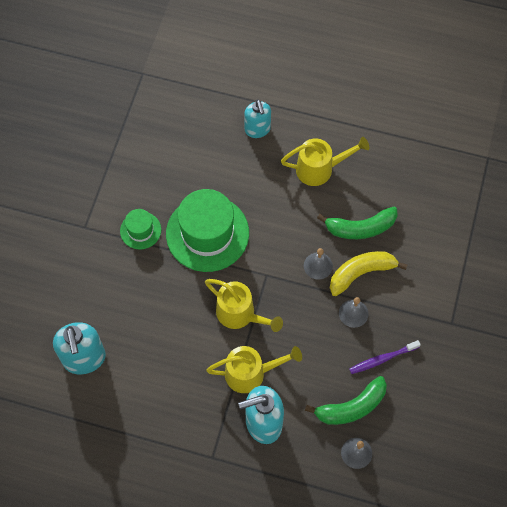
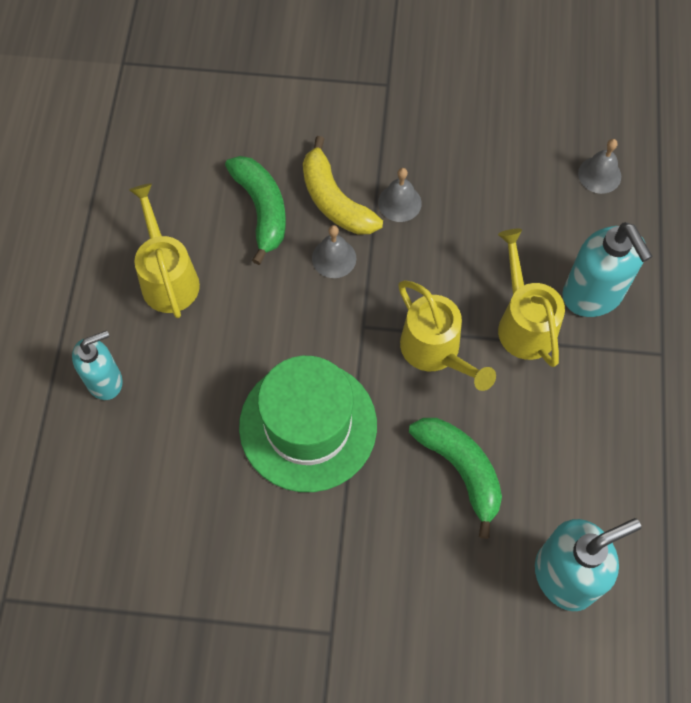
camera: 100 degrees left, 0 degrees up
(140, 230) = (321, 534): green hat -> none
(240, 315) = (436, 352): yellow watering can -> yellow watering can turned 120 degrees clockwise
(351, 407) = (538, 188): green banana -> green banana (461, 470)
(382, 359) = (459, 159): purple toothbrush -> none

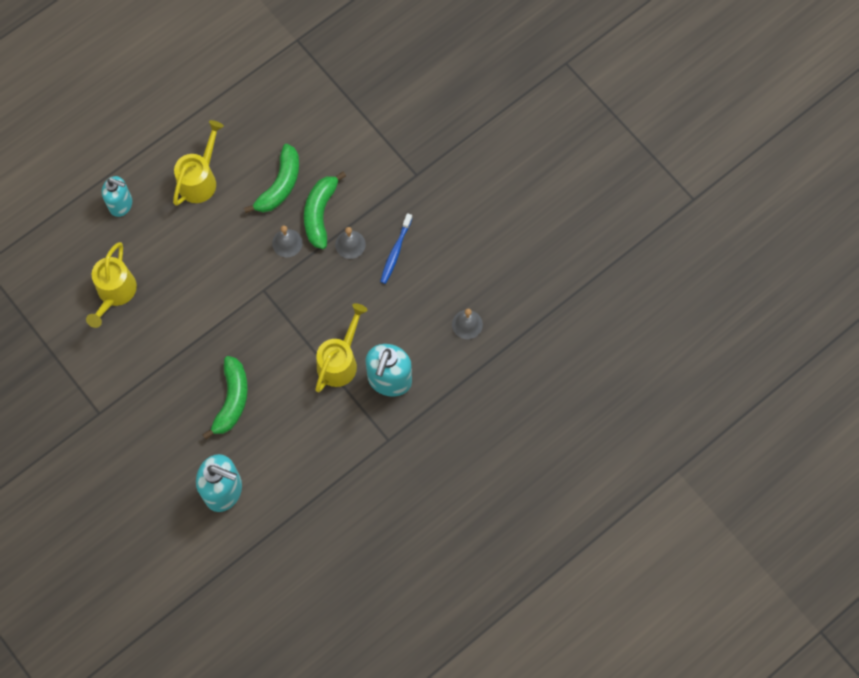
camera: 45 degrees right, 5 degrees up
(308, 426) = (187, 313): green hat -> none
(334, 200) = (320, 213): yellow banana -> green banana
(436, 352) = (282, 335): yellow watering can -> yellow watering can (114, 294)
(452, 170) = (395, 252): none -> blue toothbrush

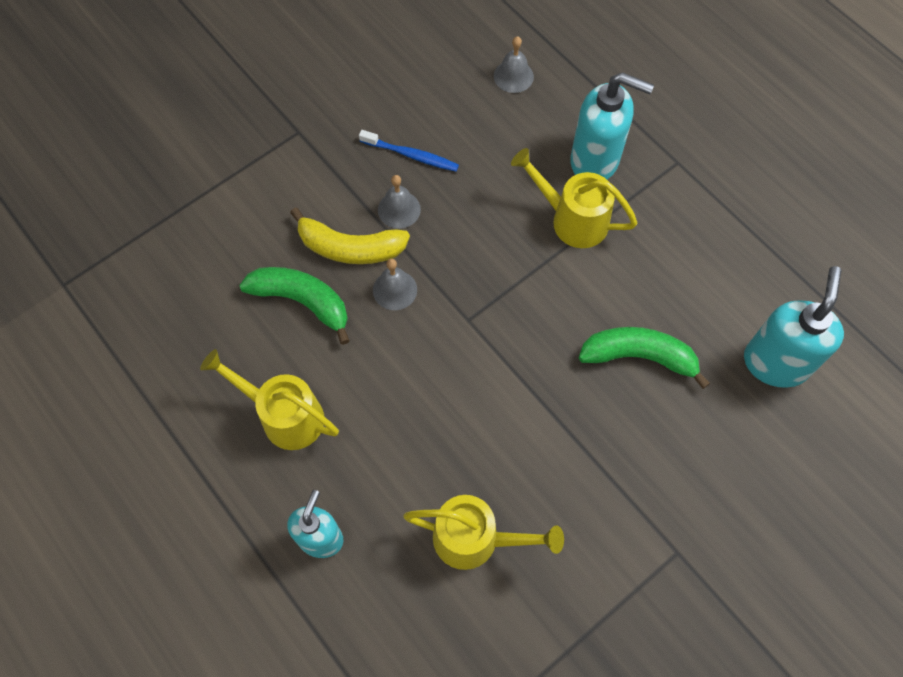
camera: 90 degrees left, 5 degrees down
(320, 213) = (350, 248): green banana -> yellow banana

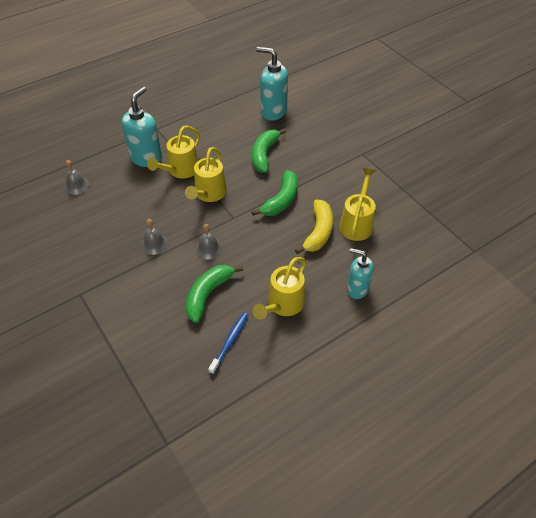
camera: 85 degrees left, 15 degrees down
(350, 248) = (175, 269): yellow banana -> yellow banana (318, 232)
(411, 155) = (117, 236): blue toothbrush -> blue toothbrush (230, 342)
(519, 272) = (208, 194): none -> yellow watering can
(519, 397) = (281, 200): none -> green banana

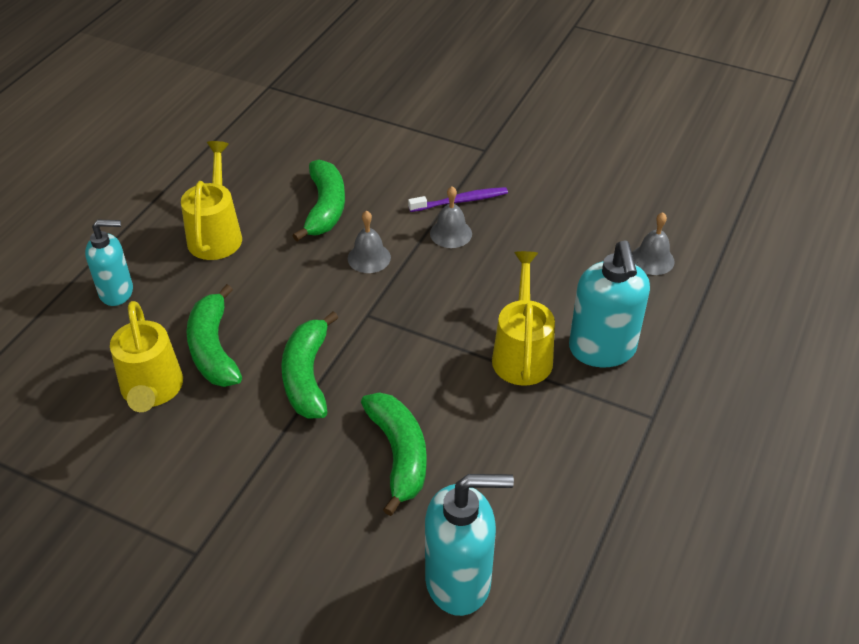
camera: 150 degrees right, 5 degrees down
(130, 262) = (460, 201): none -> purple toothbrush
(208, 194) = (438, 333): yellow watering can -> none
(230, 342) = (261, 175): blue toothbrush -> none
(318, 232) = (213, 349): yellow banana -> green banana

